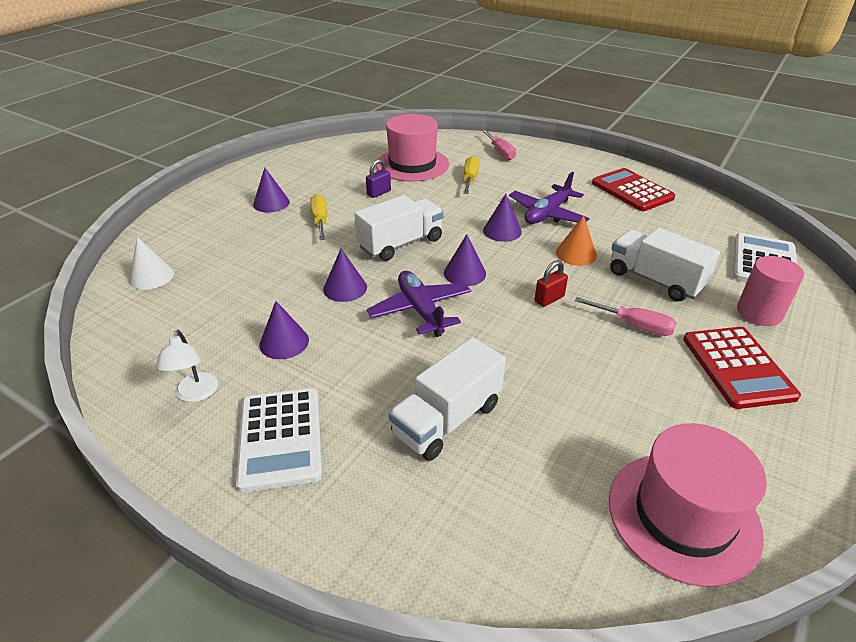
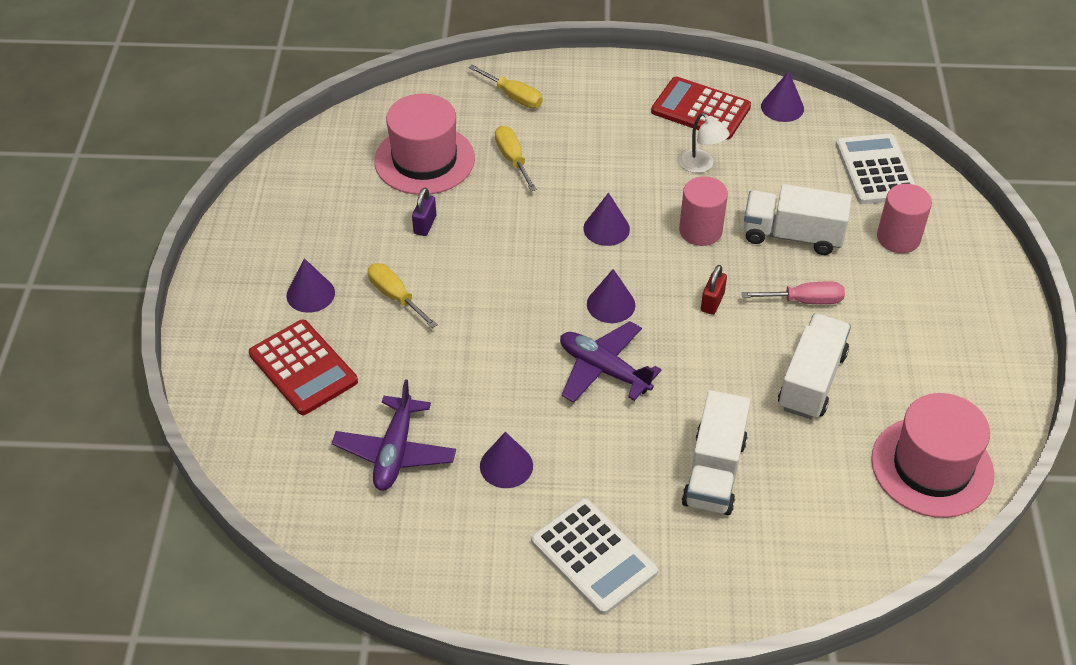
camera: 30 degrees left, 10 degrees up
(151, 276) = (283, 456): white cone -> none
(195, 394) = (478, 556): white lamp -> white lamp (701, 166)
(345, 288) = (507, 376): purple cone -> purple cone (782, 107)
(401, 244) = (515, 292): white truck -> white truck (811, 381)
(500, 152) = (513, 96): pink screwdriver -> yellow screwdriver
(547, 214) = (635, 183): purple plane -> purple plane (395, 452)
(576, 254) = (700, 231): orange cone -> pink cylinder
(737, 367) = (908, 309): red calculator -> red calculator (303, 368)

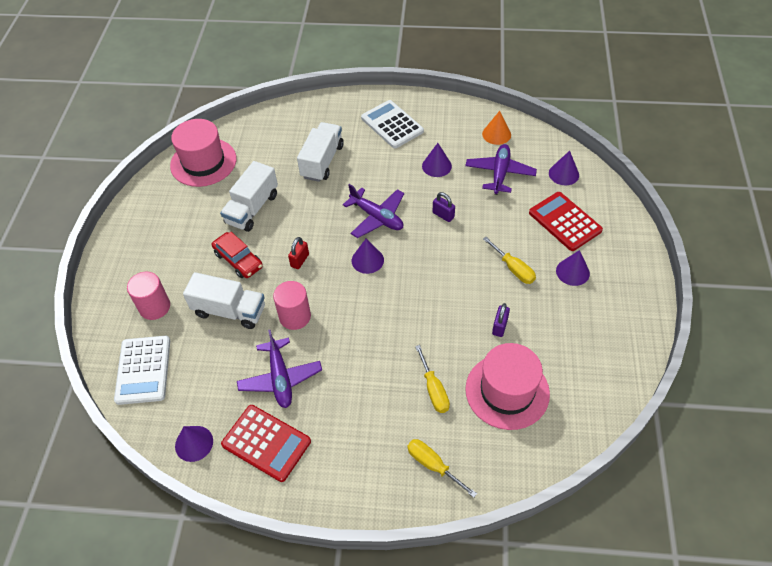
camera: 175 degrees left, 5 degrees up
(390, 537) = (496, 134): none -> orange cone
(496, 375) = (443, 215): none -> purple padlock
(606, 228) = (364, 320): purple cone -> purple cone (563, 174)
(701, 166) = (280, 378): white lamp -> purple plane
(804, 301) = (238, 260): pink screwdriver -> red car

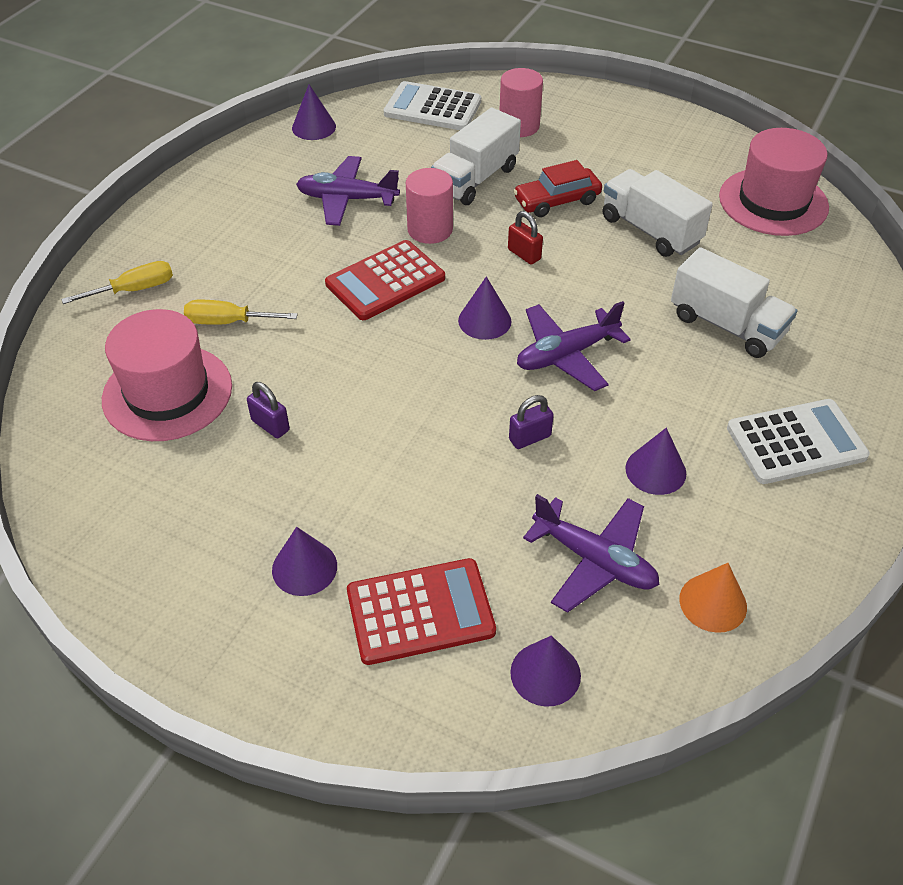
camera: 110 degrees right, 5 degrees down
(266, 443) = (272, 173): red calculator -> red calculator (385, 281)
(513, 269) = (362, 486): yellow screwdriver -> none

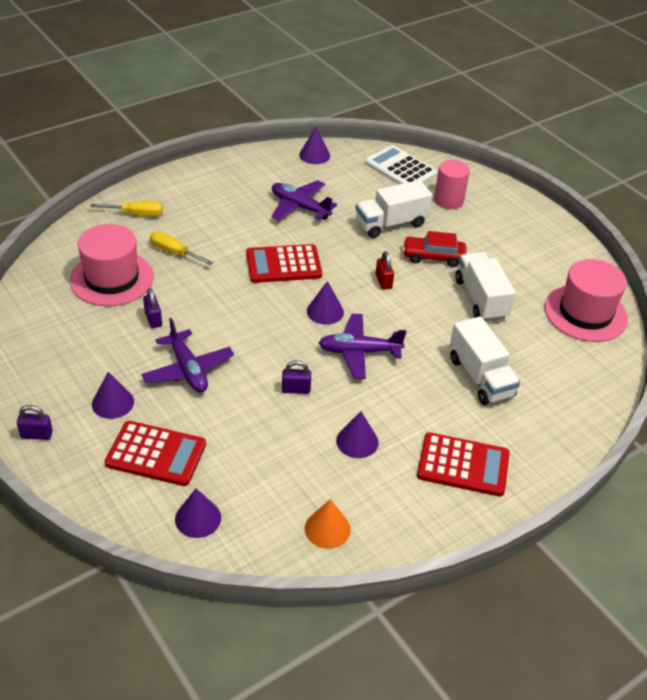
camera: 25 degrees right, 5 degrees down
(230, 667) = (36, 435): none -> purple padlock
(430, 229) = (336, 244): pink cylinder -> none
(594, 560) = (276, 473): purple plane -> purple plane (188, 370)
(796, 442) = (463, 465): white calculator -> red calculator

